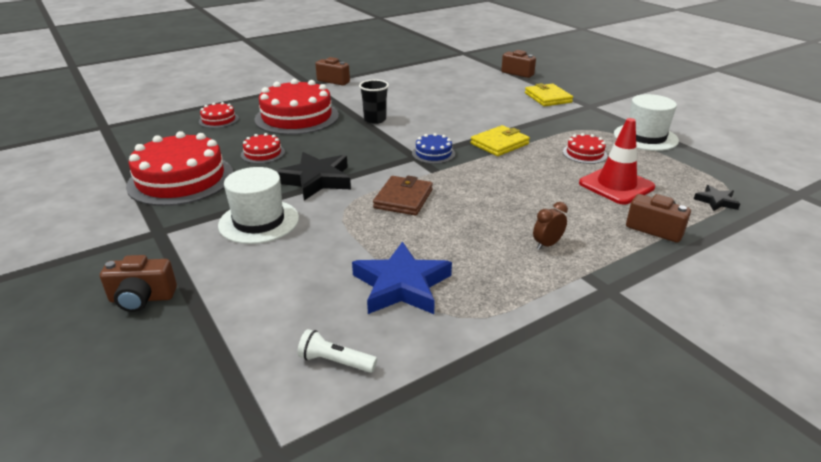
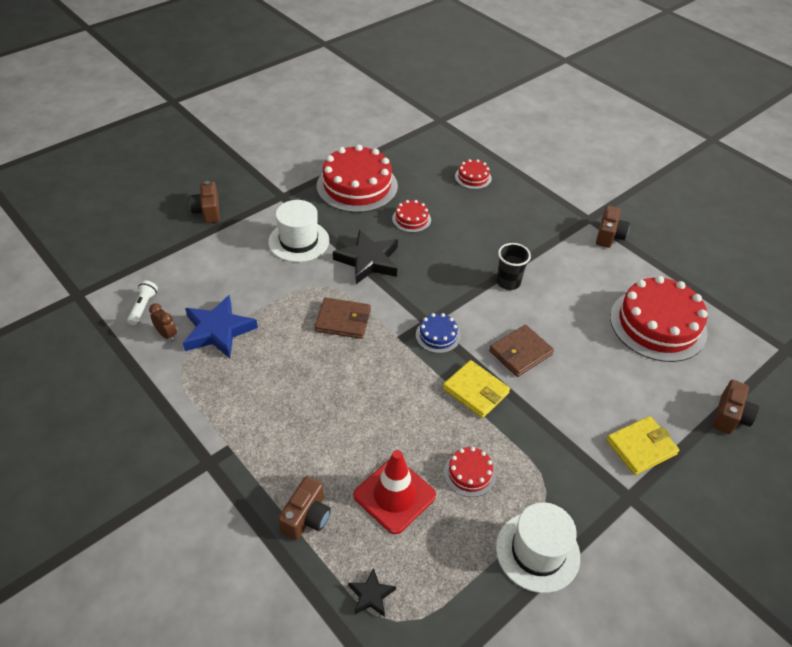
camera: 80 degrees right, 15 degrees up
(297, 117) = (496, 225): red cake -> red cake (658, 324)
(458, 123) = (520, 353): none -> brown wallet
(547, 244) = (274, 423): brown clock -> brown clock (167, 334)

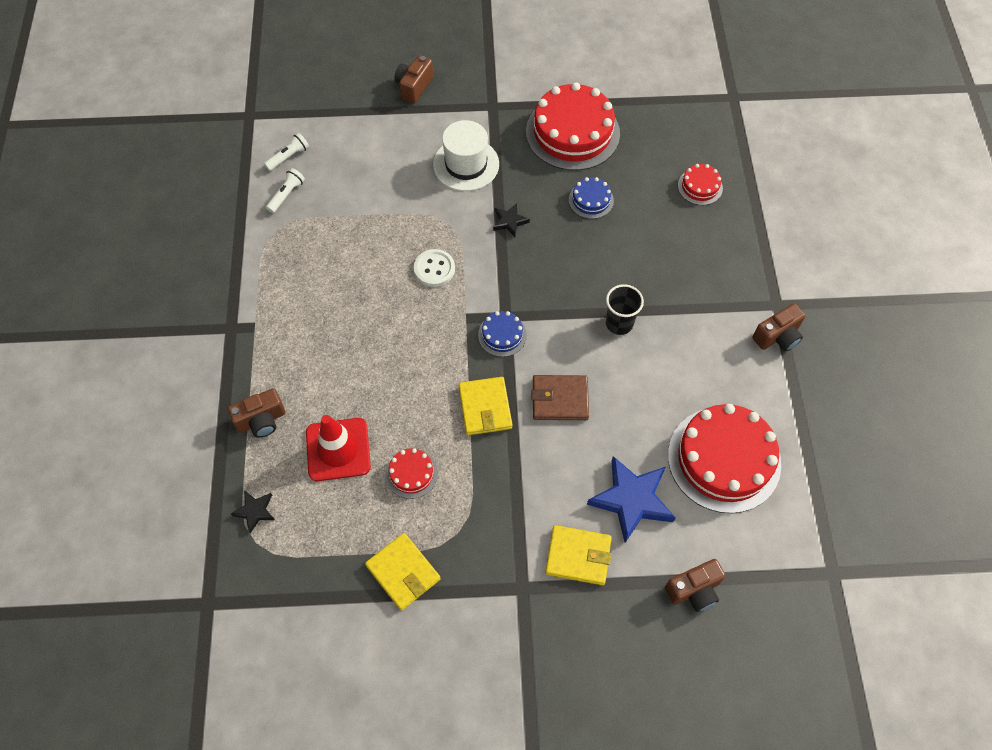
camera: 40 degrees right, 15 degrees up
(167, 334) = (286, 195): brown clock -> white flashlight
(218, 330) = (327, 215): blue star -> blue star (631, 500)
(343, 320) = (434, 269): brown wallet -> white button
(368, 260) = (509, 221): black star -> black star, size x0.50
(411, 219) = (591, 200): red cake -> blue cake
(537, 551) = (403, 572): white hat -> yellow wallet

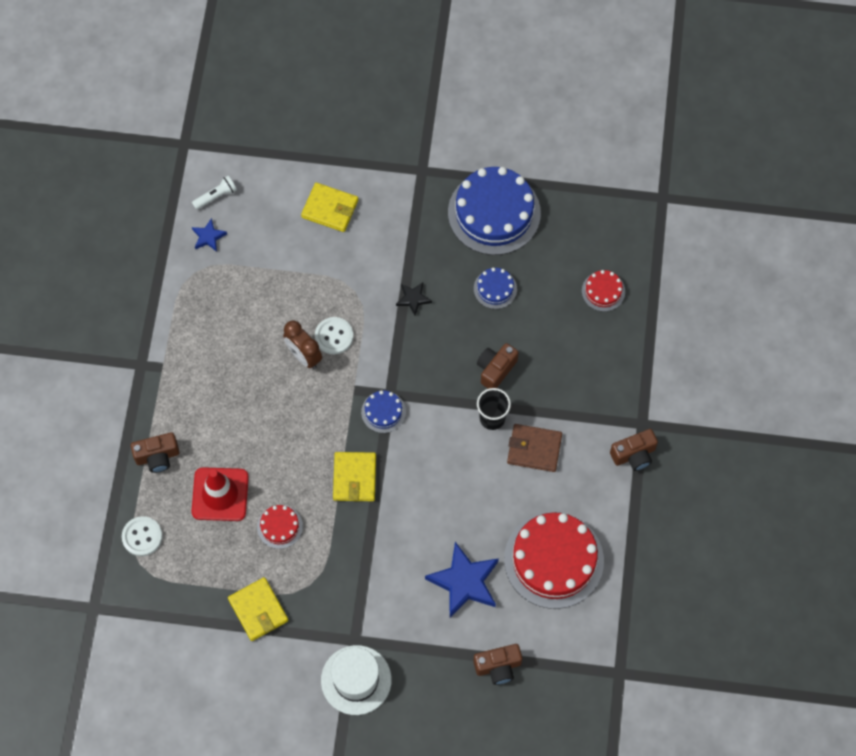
camera: 10 degrees right, 5 degrees up
(255, 511) = (142, 537): black star -> white button
(286, 195) = (208, 237): white flashlight -> blue star
(406, 293) = (304, 356): none -> brown clock
(414, 87) = (349, 136): brown camera -> brown camera (495, 369)
(466, 164) = (384, 231): white hat -> white hat (356, 680)
(560, 399) = (422, 481): brown wallet -> brown wallet (534, 449)
(572, 132) = (494, 213): red cake -> blue cake
(578, 556) = (407, 622): yellow wallet -> yellow wallet (330, 209)

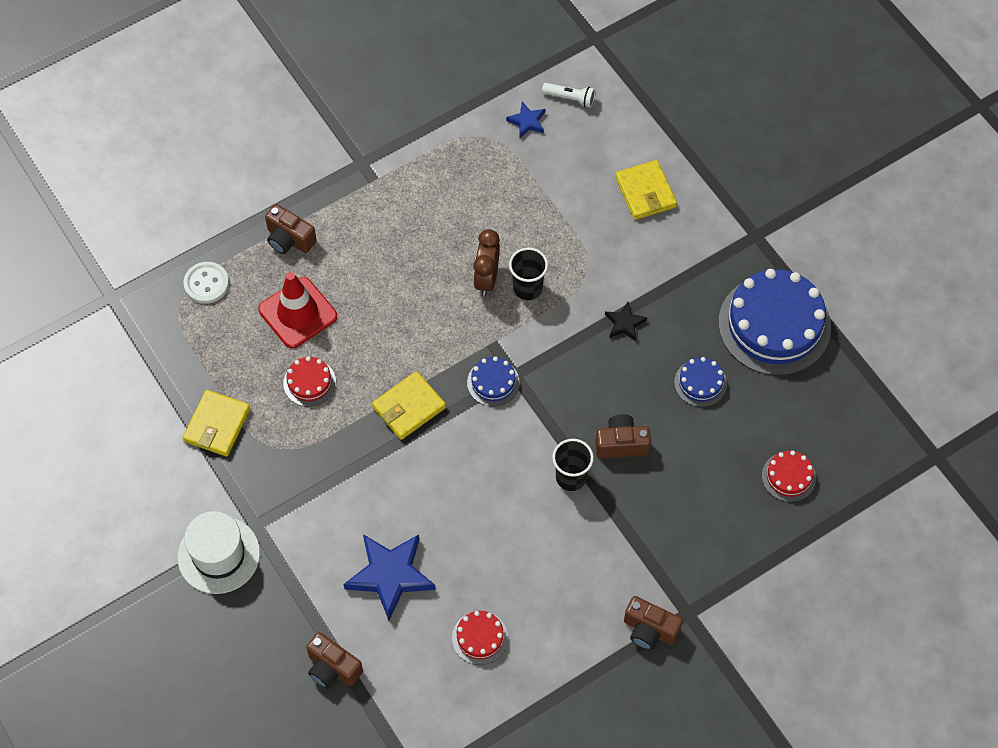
camera: 50 degrees right, 5 degrees down
(334, 336) = (527, 288): white button -> black cup
(534, 449) = (574, 536): brown wallet -> none
(554, 560) = (480, 637): red cake -> red cake, size x0.46

